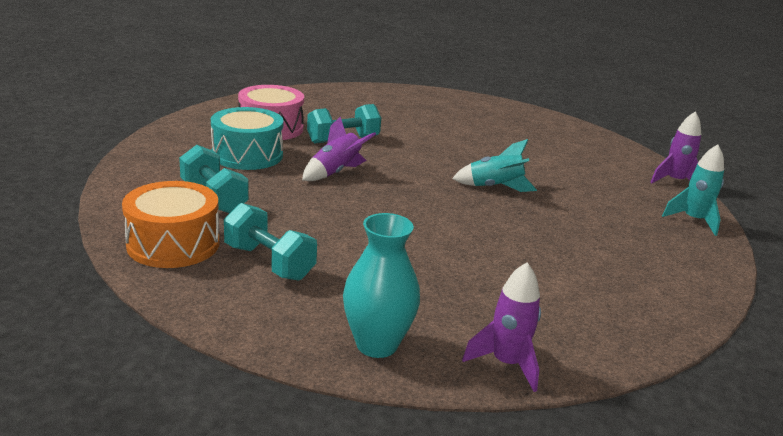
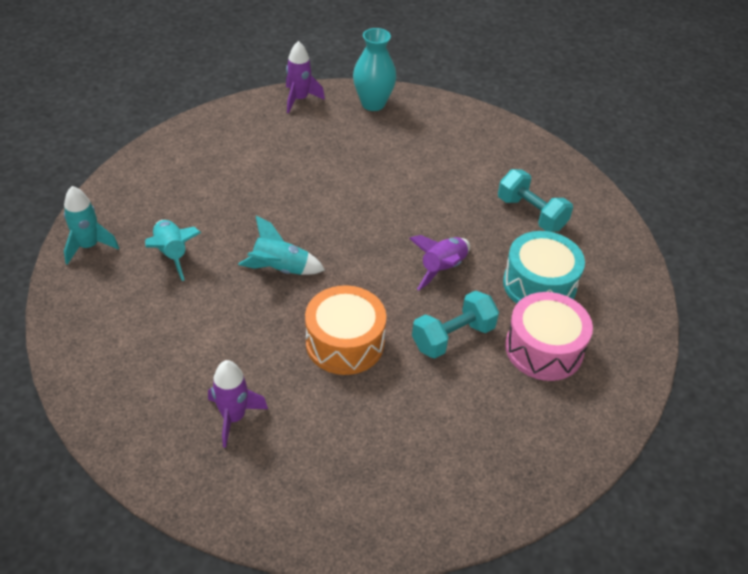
camera: 175 degrees right, 20 degrees up
(173, 244) = (528, 161): orange drum -> orange drum (345, 343)
(269, 262) = (456, 153): turquoise dumbbell -> none
(605, 207) = (172, 254): none -> turquoise rocket
(674, 181) = (62, 317): purple rocket -> purple rocket (233, 417)

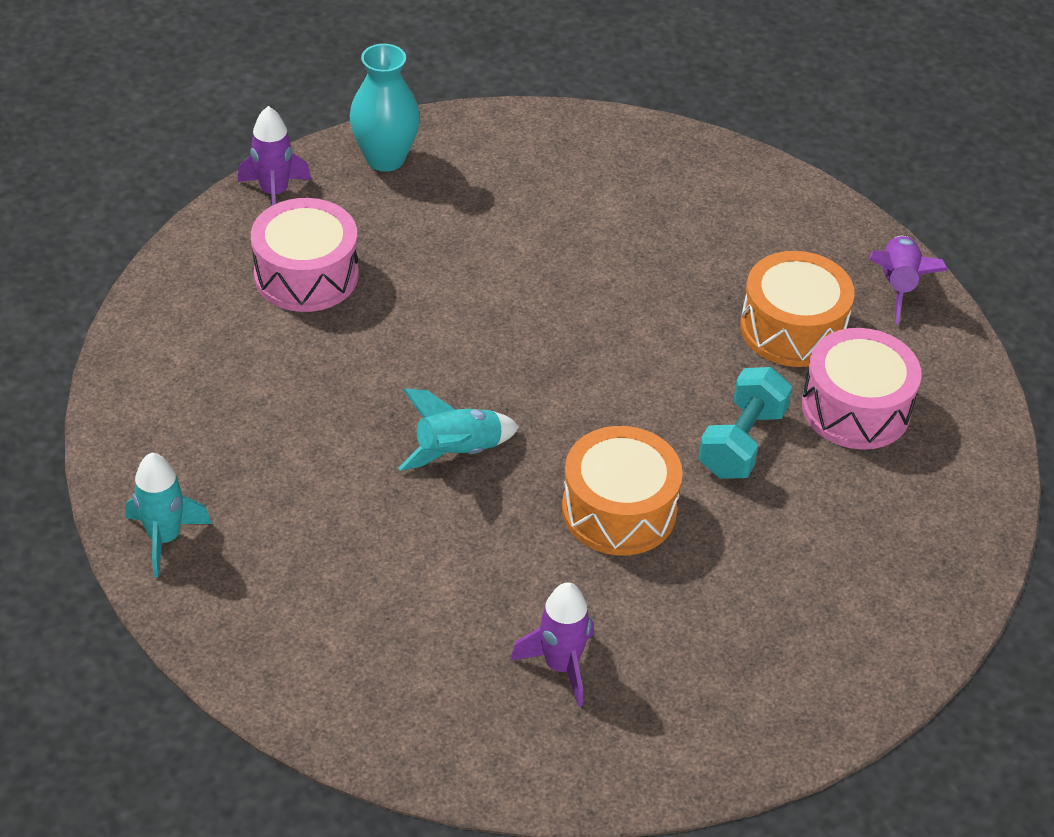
camera: 30 degrees left, 0 degrees up
(172, 254) = (294, 496): turquoise rocket -> none
(280, 145) = (306, 275): none -> pink drum
(442, 269) = (662, 359): purple rocket -> purple rocket (898, 286)
(531, 214) = (714, 237): turquoise dumbbell -> none
(539, 284) = (792, 328): turquoise drum -> orange drum

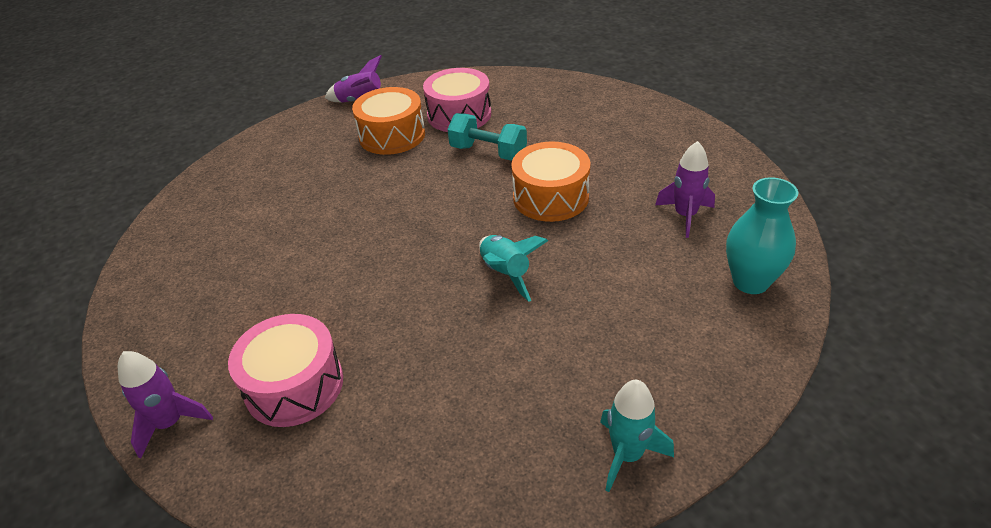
camera: 85 degrees left, 5 degrees down
(385, 159) = (152, 343): turquoise vase -> turquoise vase (750, 282)

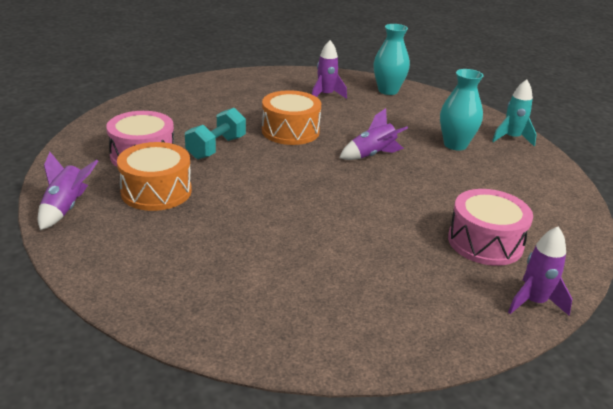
camera: 90 degrees left, 10 degrees down
(505, 273) = (372, 155): turquoise rocket -> purple rocket
(569, 367) = (455, 145): none -> turquoise vase

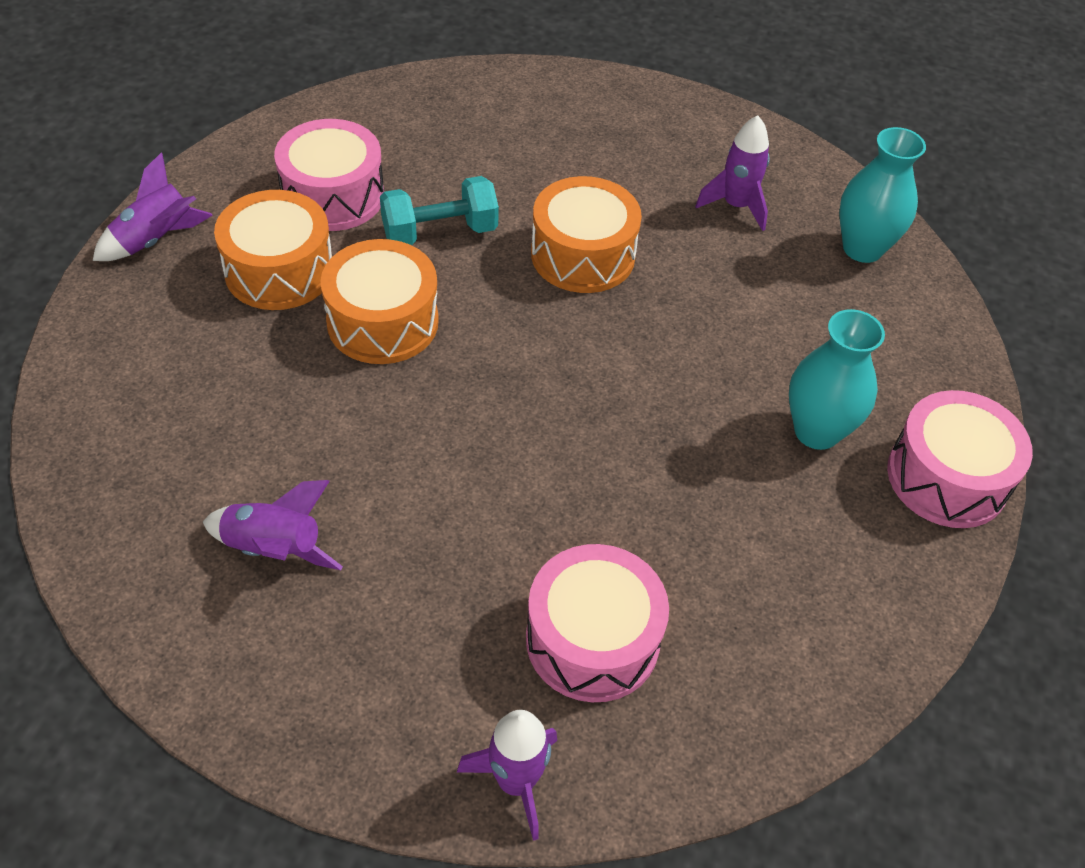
camera: 40 degrees right, 20 degrees up
(237, 187) = (383, 322): none -> orange drum
(372, 155) = (646, 373): purple rocket -> purple rocket (274, 548)
(512, 138) = (947, 477): turquoise rocket -> pink drum

